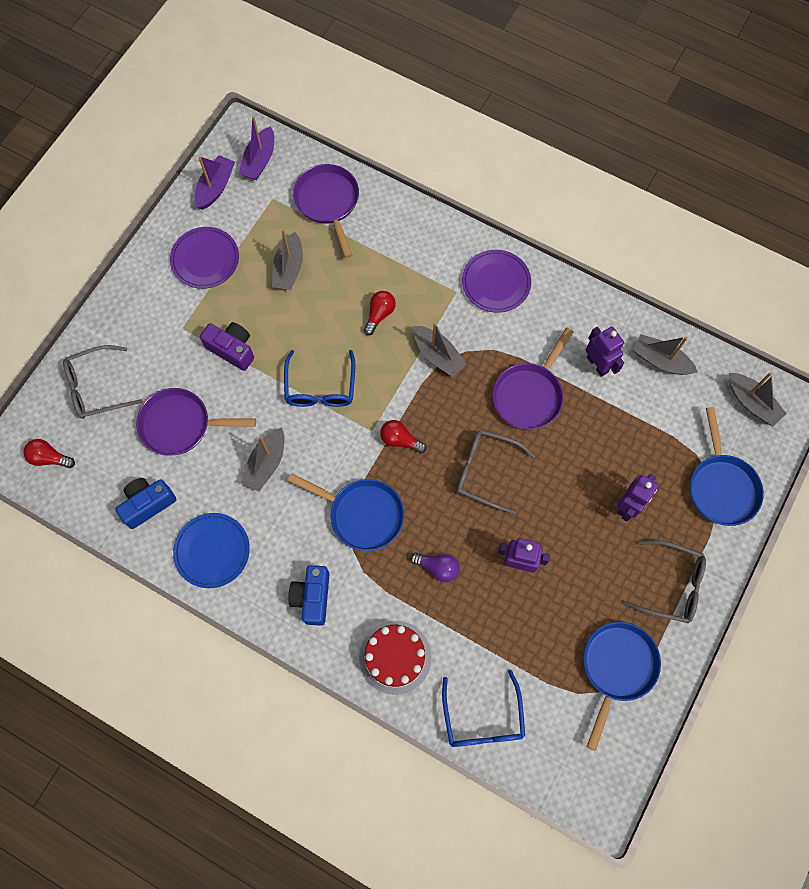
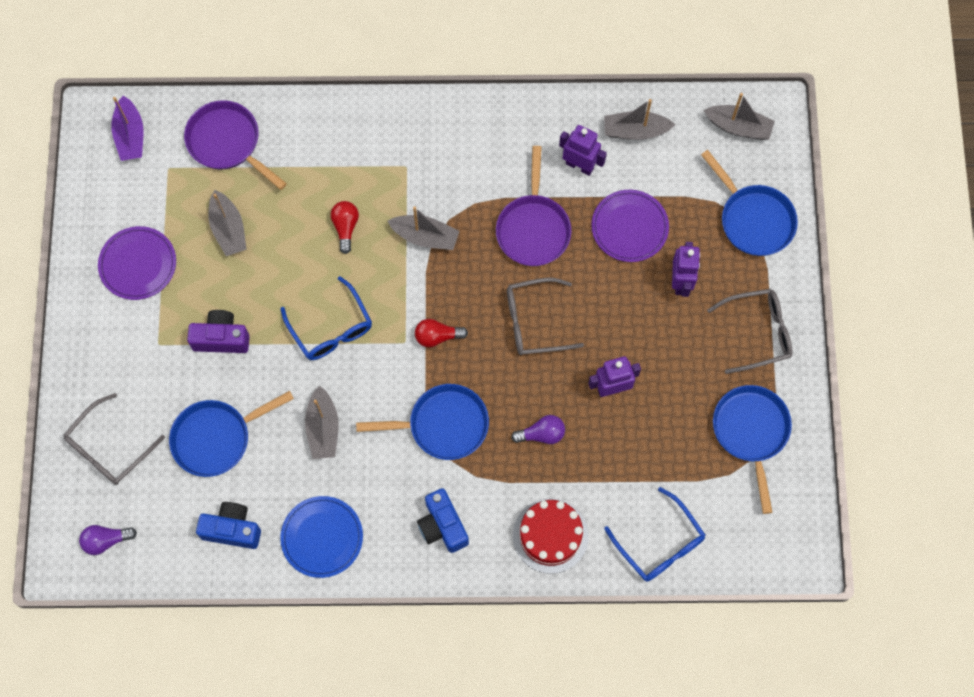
camera: 30 degrees left, 0 degrees up
(49, 458) = (106, 540): red light bulb -> purple light bulb
(148, 504) = (232, 529): blue camera -> blue camera turned 75 degrees clockwise
(180, 425) = (216, 438): purple pan -> blue pan
(215, 187) = (102, 186): purple boat -> none
(496, 282) = (439, 137): purple plate -> purple plate (629, 227)

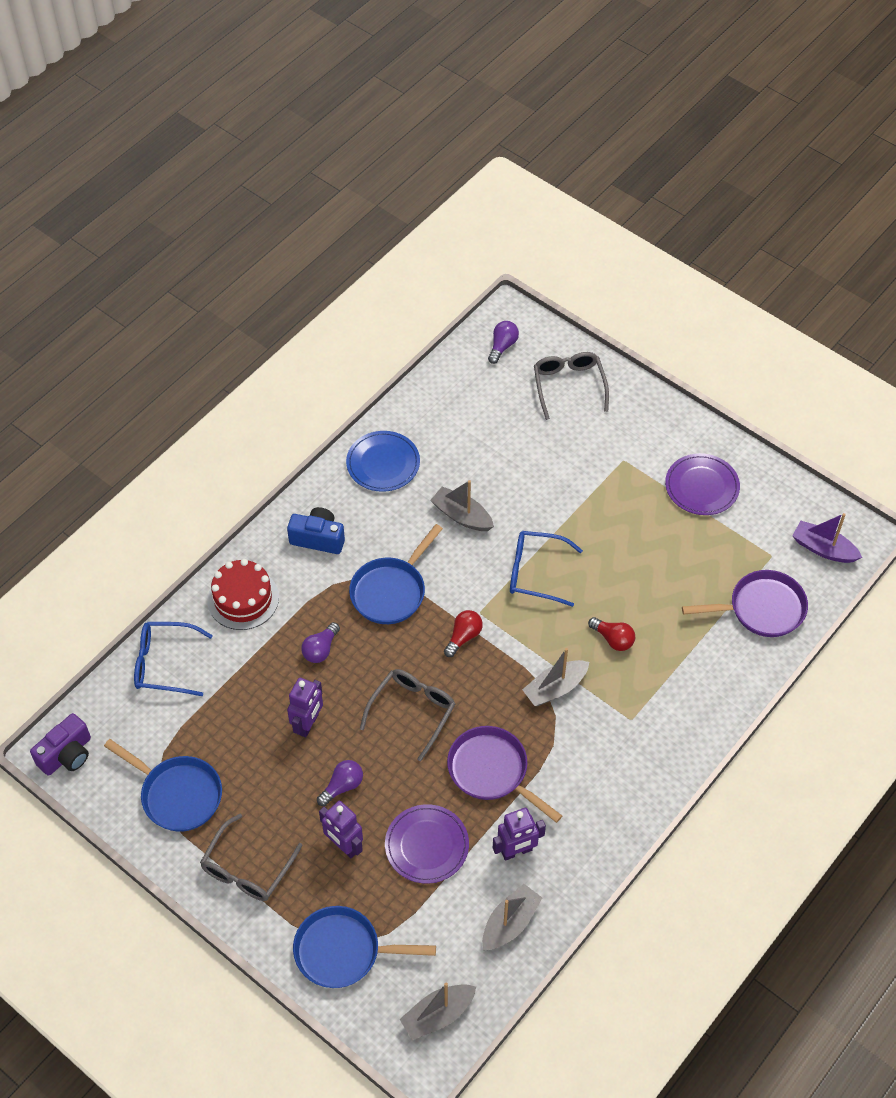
camera: 130 degrees right, 15 degrees down
(216, 438) = (517, 449): blue pan -> none
(221, 338) = (592, 500): purple camera -> purple camera (67, 754)
(228, 229) = (681, 561): grey boat -> none
(232, 529) = (440, 417): blue camera -> none
(638, 321) = (342, 786): none -> purple light bulb

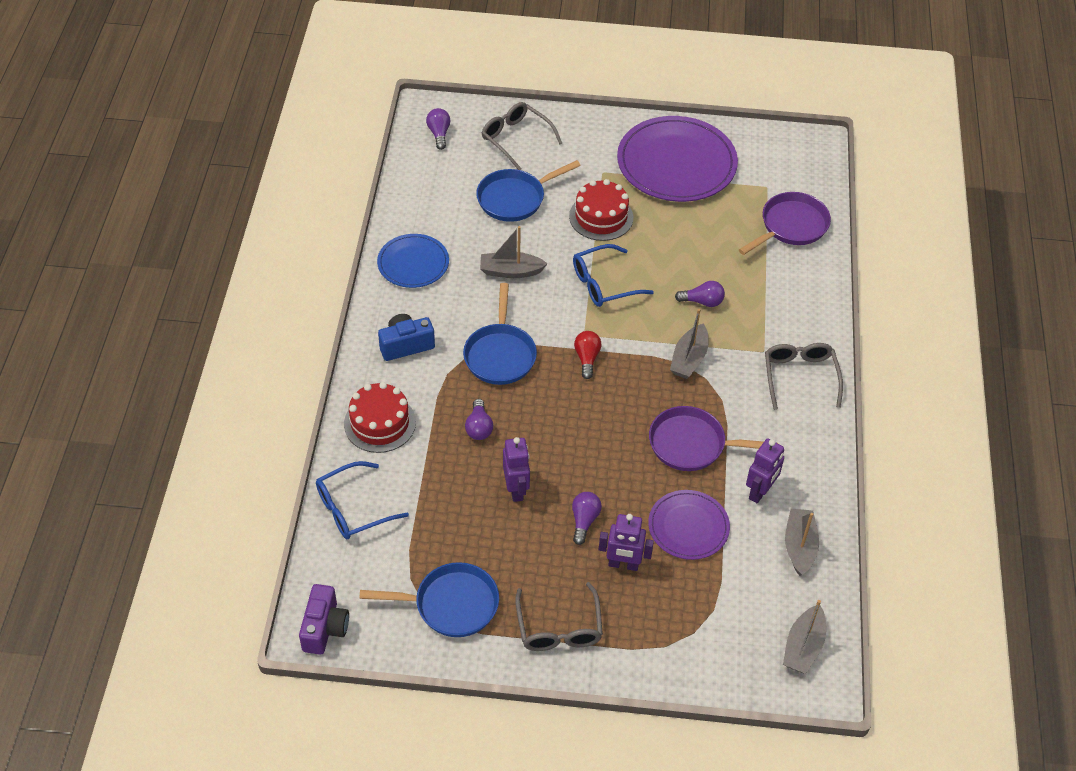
camera: 35 degrees left, 5 degrees down
(343, 951) = (690, 644): blue pan -> blue pan (515, 198)
(413, 711) = (593, 434): grey glasses -> grey glasses (799, 376)
(586, 505) = (601, 217): none -> red cake
(613, 639) = (702, 301): red light bulb -> purple light bulb
(702, 486) = (676, 163): purple plate -> purple plate, size x1.78
(823, 549) = (798, 164): purple boat -> none

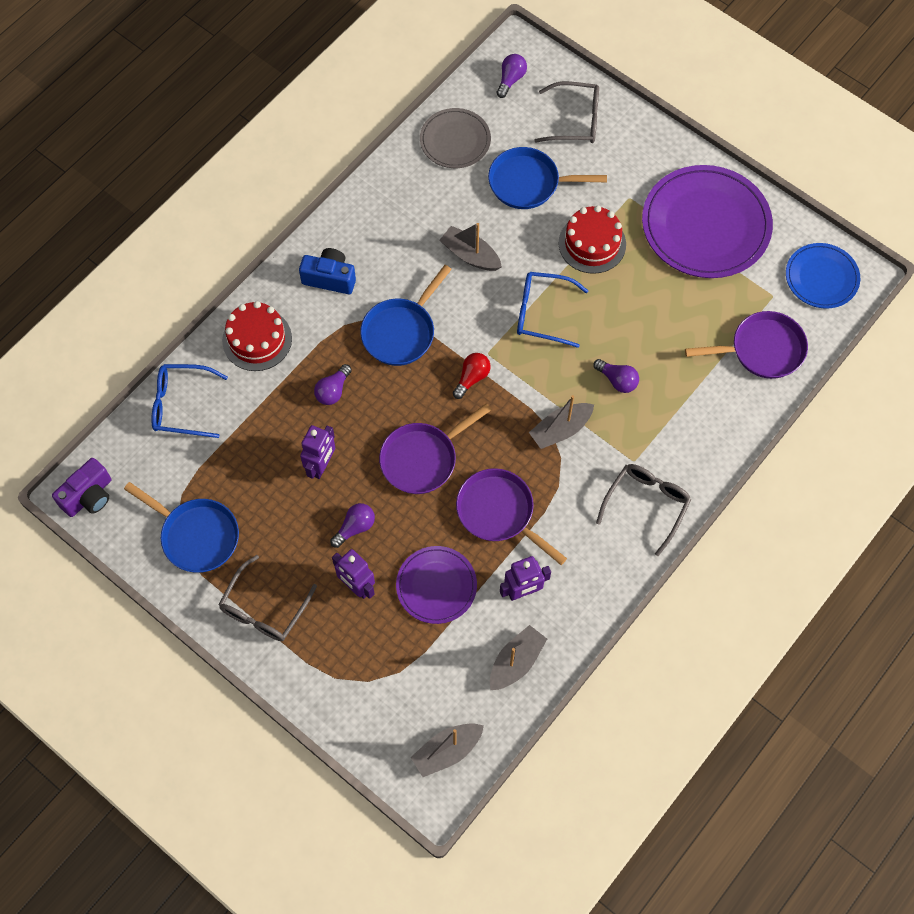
camera: 35 degrees right, 15 degrees up
(413, 263) = (393, 201): blue plate -> blue plate (821, 277)
(429, 196) = (455, 140): none -> grey plate
(515, 138) = (576, 120): grey glasses -> grey glasses turned 105 degrees clockwise
(597, 438) = (422, 459): none -> purple pan

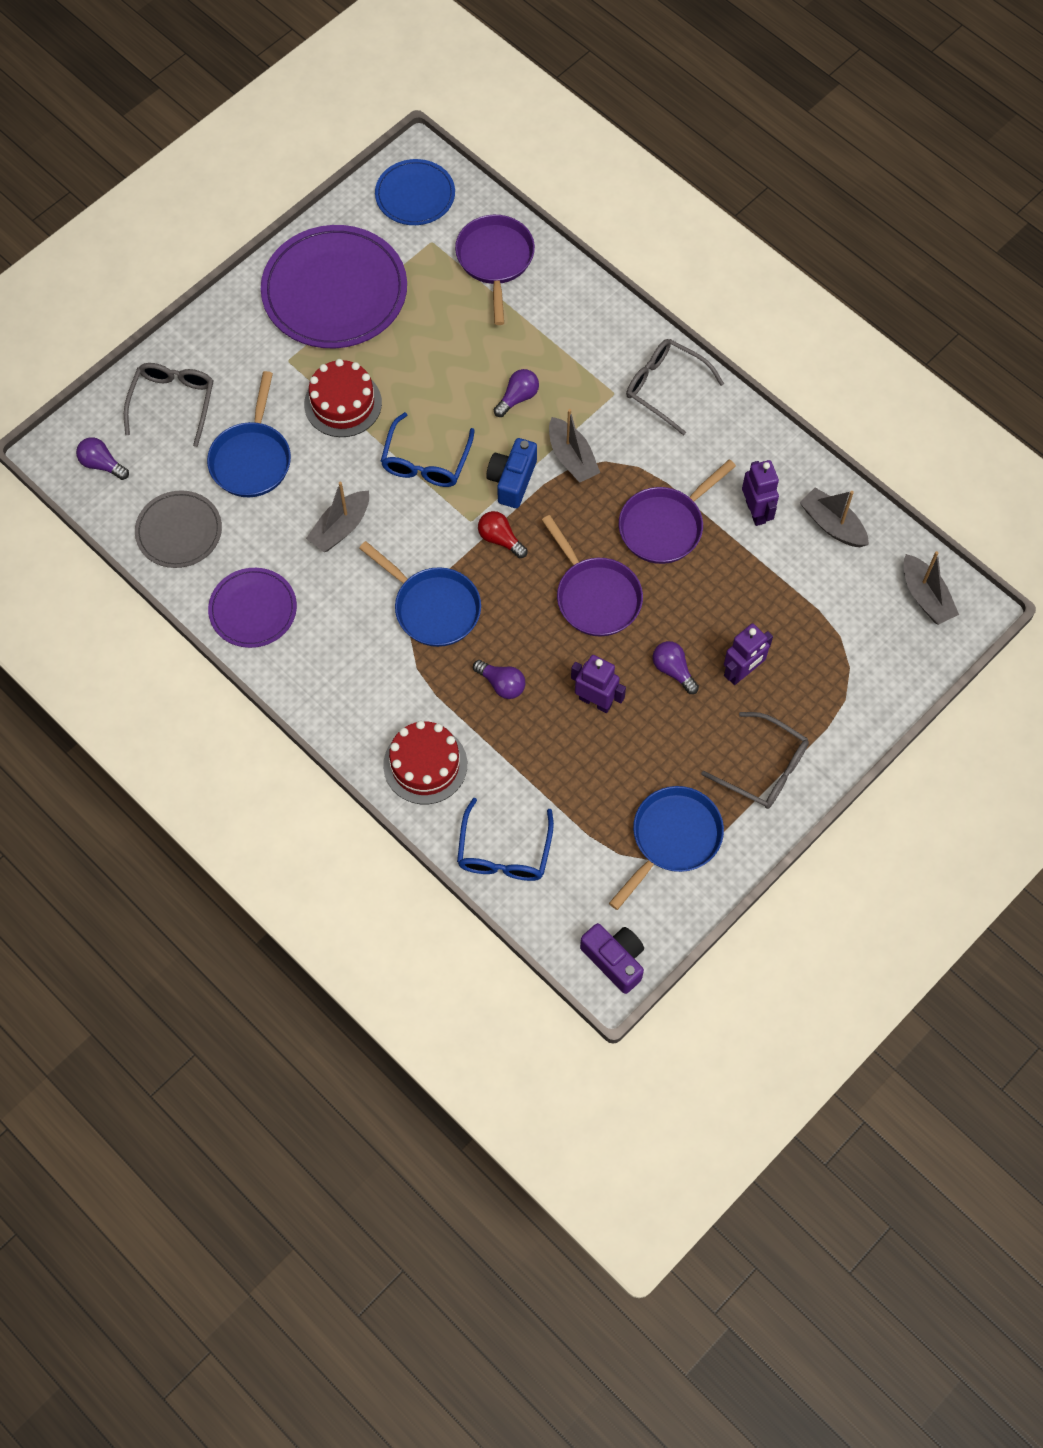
camera: 85 degrees left, 0 degrees up
(330, 278) = (351, 680): blue camera -> blue camera (512, 480)
(436, 586) = (745, 593): purple plate -> purple plate (253, 609)

